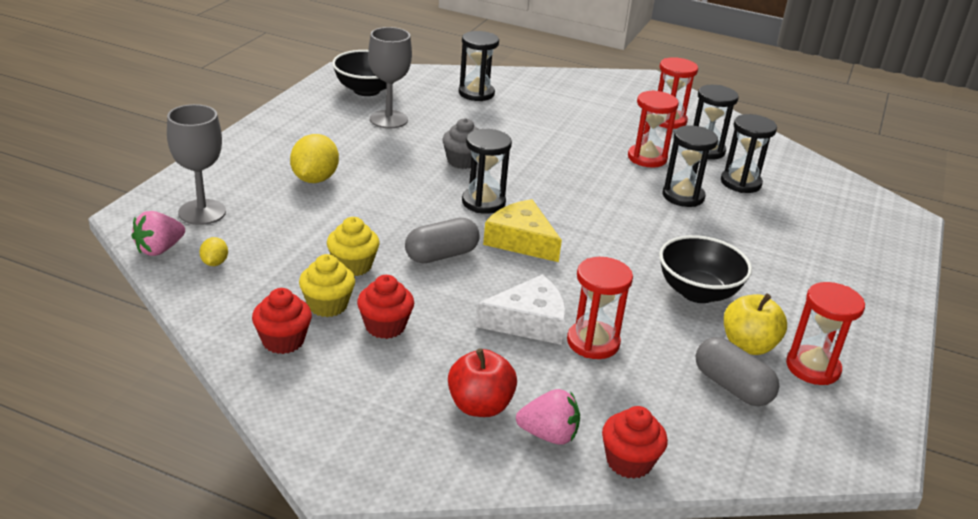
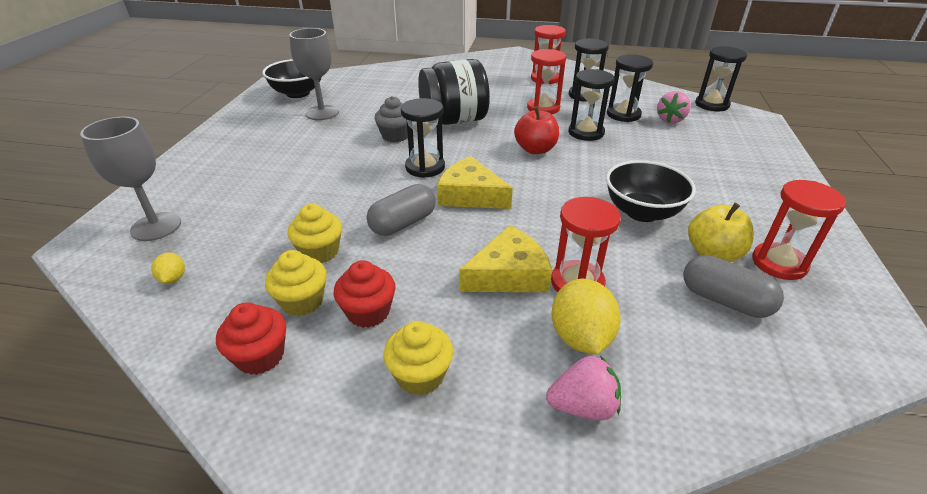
camera: 10 degrees left, 5 degrees up
(159, 249) = (110, 276): pink strawberry -> pink strawberry (670, 120)
(315, 179) = (266, 174): yellow lemon -> yellow lemon (580, 337)
(416, 384) = (420, 375): none -> yellow cupcake
(476, 93) = (389, 82): black hourglass -> black hourglass (711, 105)
(480, 406) = (497, 387): red apple -> red apple (535, 149)
(529, 322) = (508, 274): white cheese -> yellow cheese
(535, 155) = (454, 120): none -> black jar
(629, 462) = (679, 419): red cupcake -> none

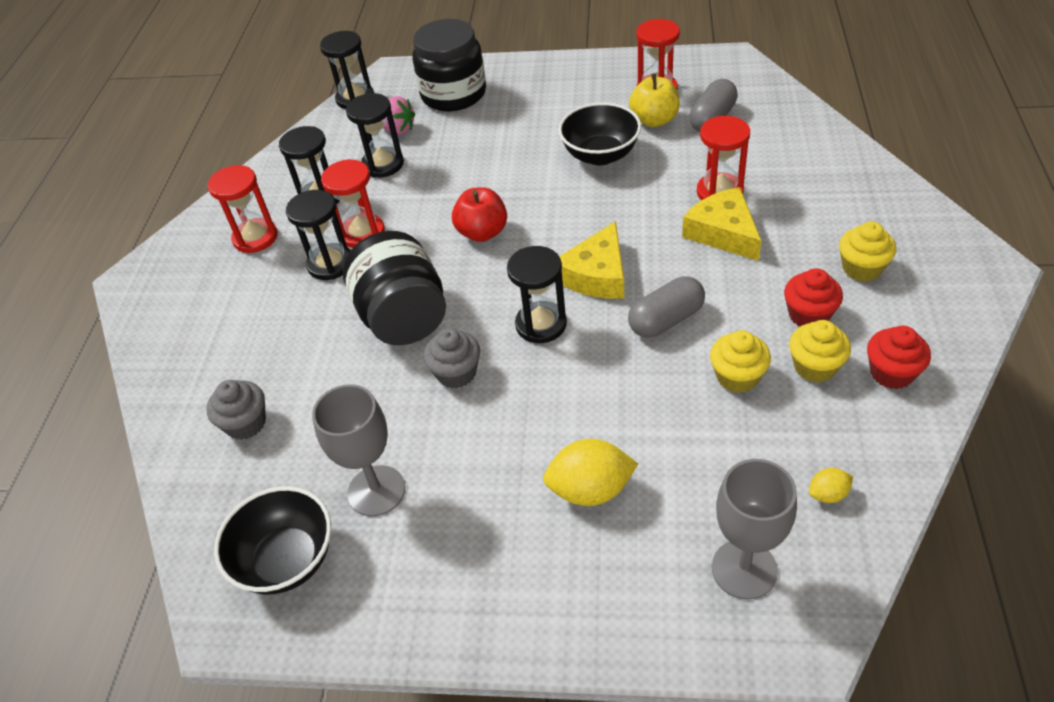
camera: 90 degrees left, 10 degrees up
(392, 82) = (246, 423): none -> grey cupcake
(403, 223) = (666, 320): grey capsule -> grey capsule turned 75 degrees counterclockwise
(580, 337) = (783, 188): yellow lemon -> yellow lemon (590, 490)
(583, 406) = (848, 186): pink strawberry -> none
(586, 132) = (434, 193): black hourglass -> black hourglass (330, 264)
(730, 143) = (453, 94): none -> black jar

